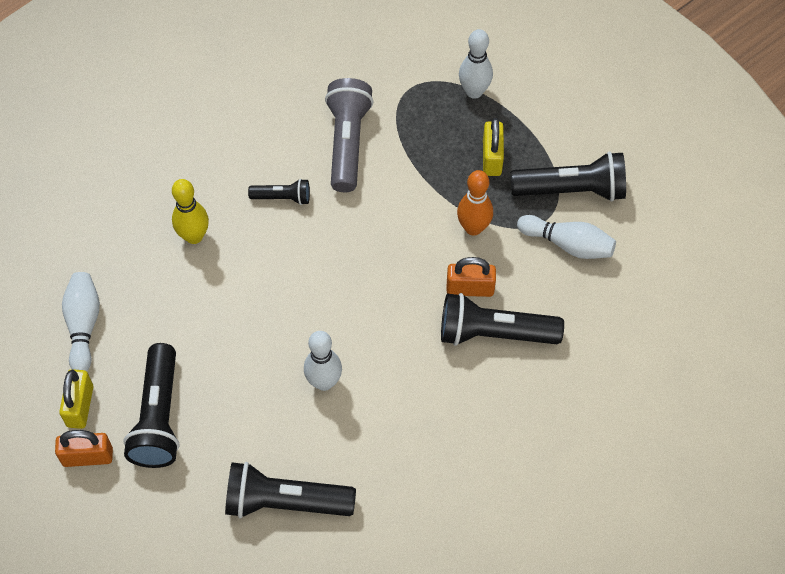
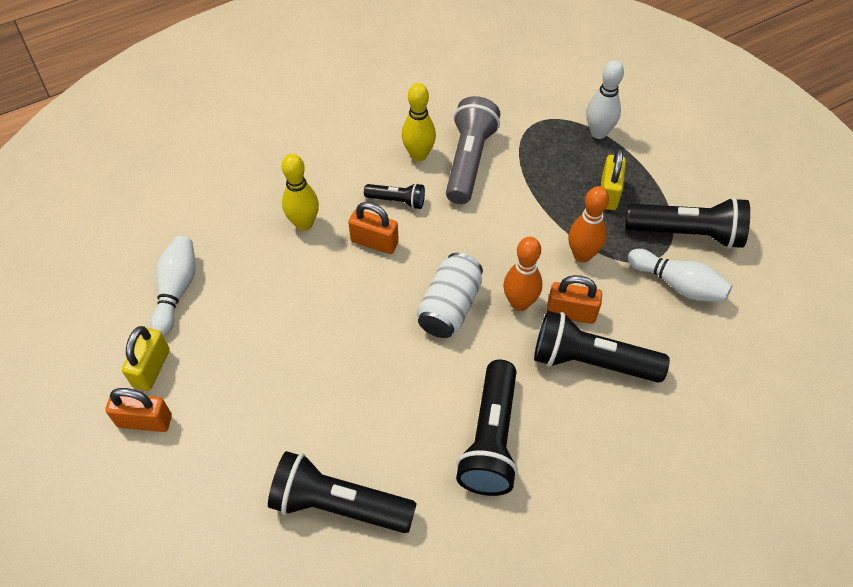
camera: 10 degrees right, 5 degrees down
(159, 417) = (227, 392): black flashlight -> black flashlight (491, 439)
(268, 245) = (374, 242): none -> orange padlock
(295, 143) = (419, 155): none -> yellow bowling pin
(324, 382) = (404, 383): white bowling pin -> none
(354, 301) = (449, 307): none -> white can
(420, 286) = (519, 303): none -> orange bowling pin

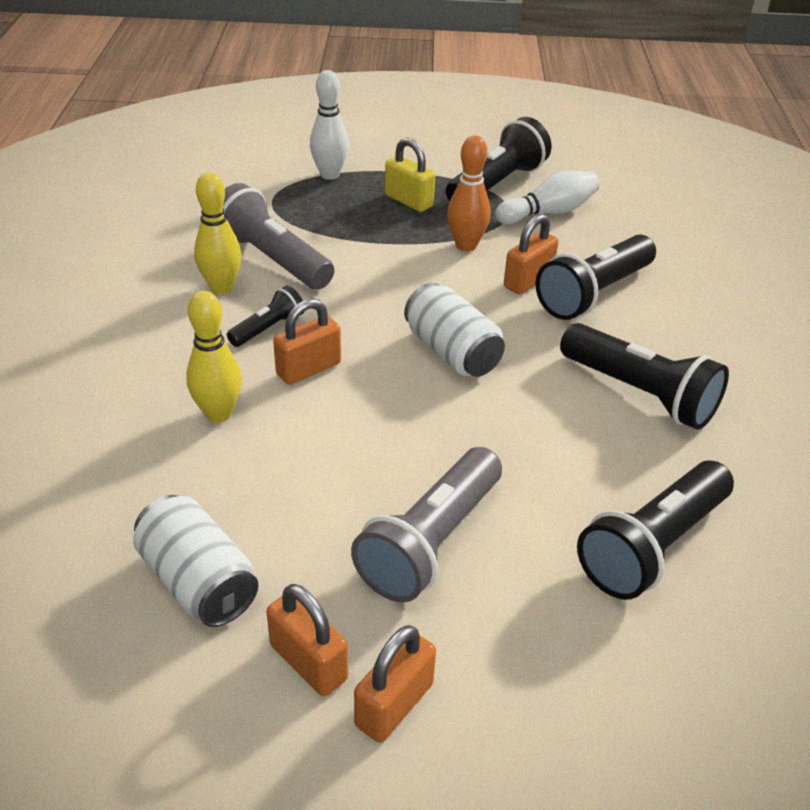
camera: 60 degrees left, 15 degrees down
(151, 368) = (308, 662): yellow padlock -> orange padlock
(176, 291) = (198, 581): white bowling pin -> white can
(268, 381) = (431, 542): none -> grey flashlight
(519, 303) = (488, 305): orange bowling pin -> none

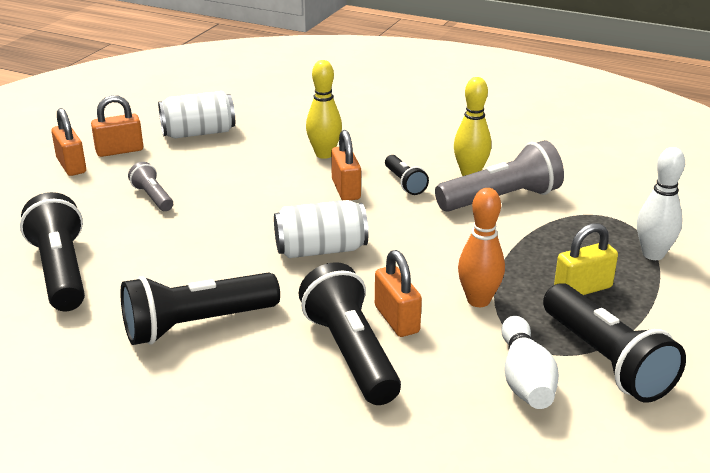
camera: 115 degrees right, 10 degrees down
(431, 542) = (152, 197): grey flashlight -> grey flashlight, size x0.53

